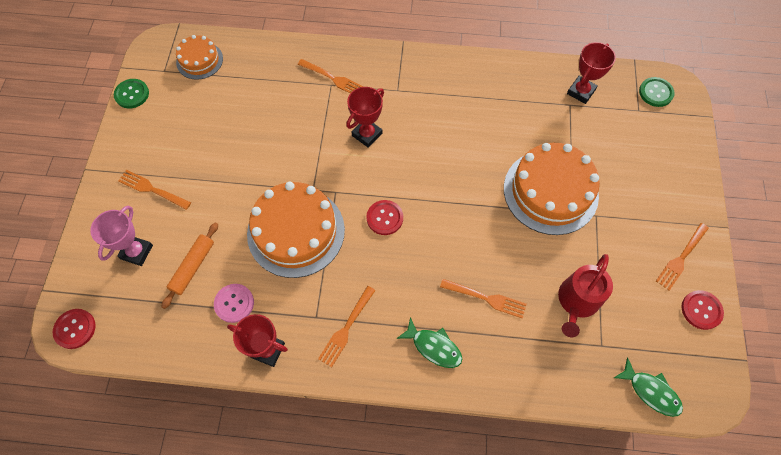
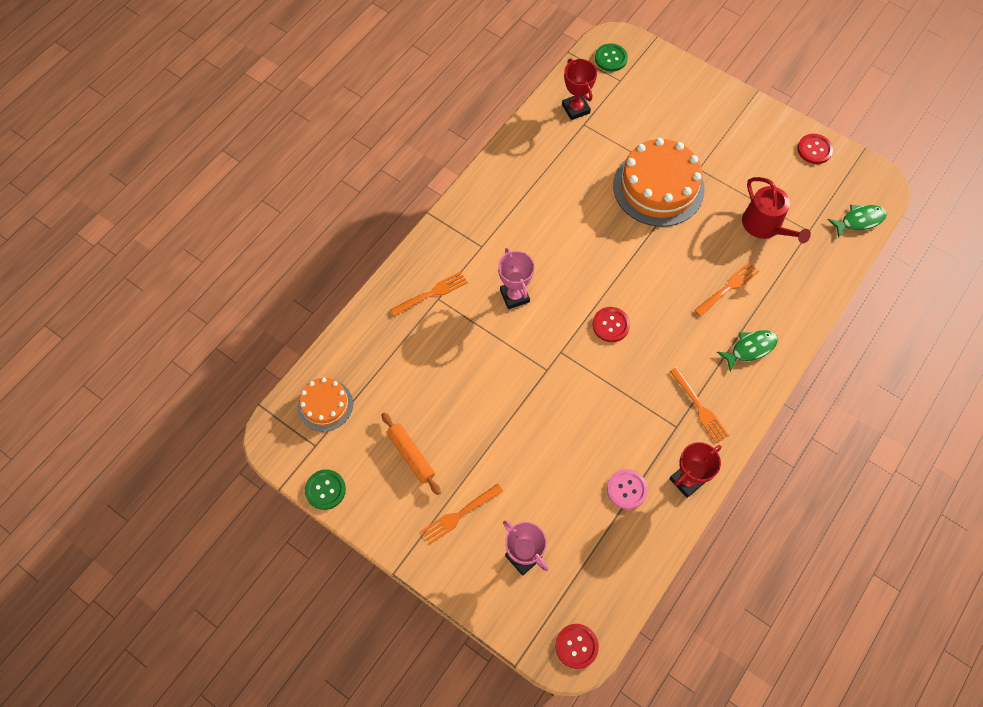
camera: 60 degrees left, 0 degrees up
(193, 267) = (569, 510): orange rolling pin -> orange rolling pin (411, 455)
(296, 231) = (582, 404): orange cake -> none
(367, 134) = (514, 296): red trophy -> pink trophy
(681, 257) = (766, 135): orange fork -> none

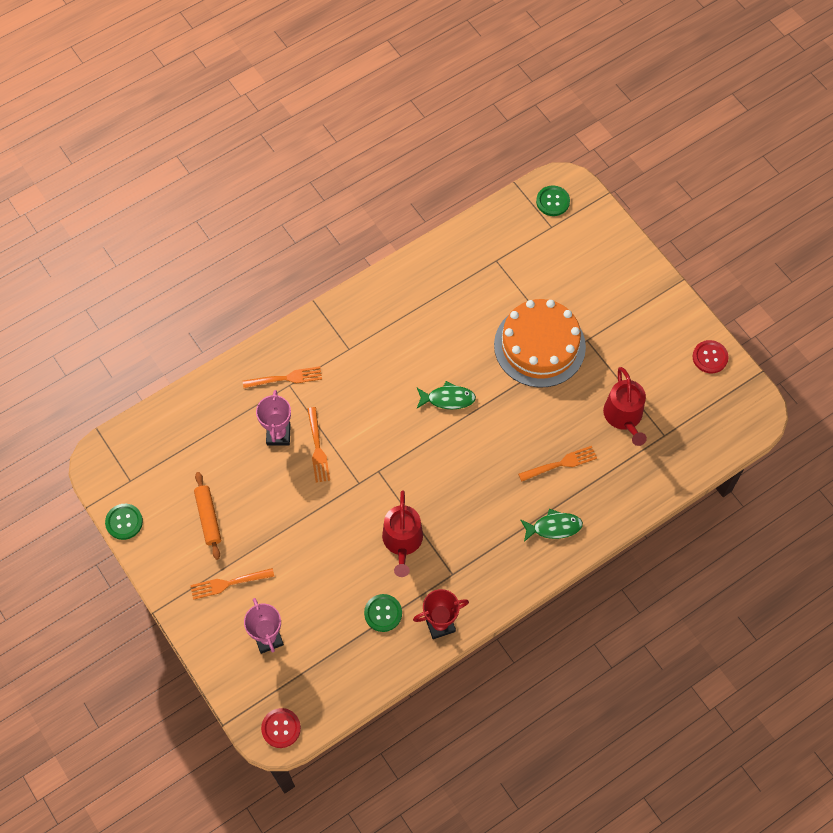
camera: 20 degrees right, 0 degrees up
(325, 405) = (152, 448): orange cake -> none
(514, 296) = (359, 405): pink trophy -> pink trophy (278, 434)
(576, 109) = (495, 242): red trophy -> none
(611, 325) = (435, 462): red button -> none
(614, 412) = (402, 541): none -> red watering can
(626, 489) = (383, 613): pink button -> green button
(699, 407) = (481, 563): orange fork -> orange fork (317, 447)
(859, 220) = (719, 441): green fish -> green fish (448, 399)

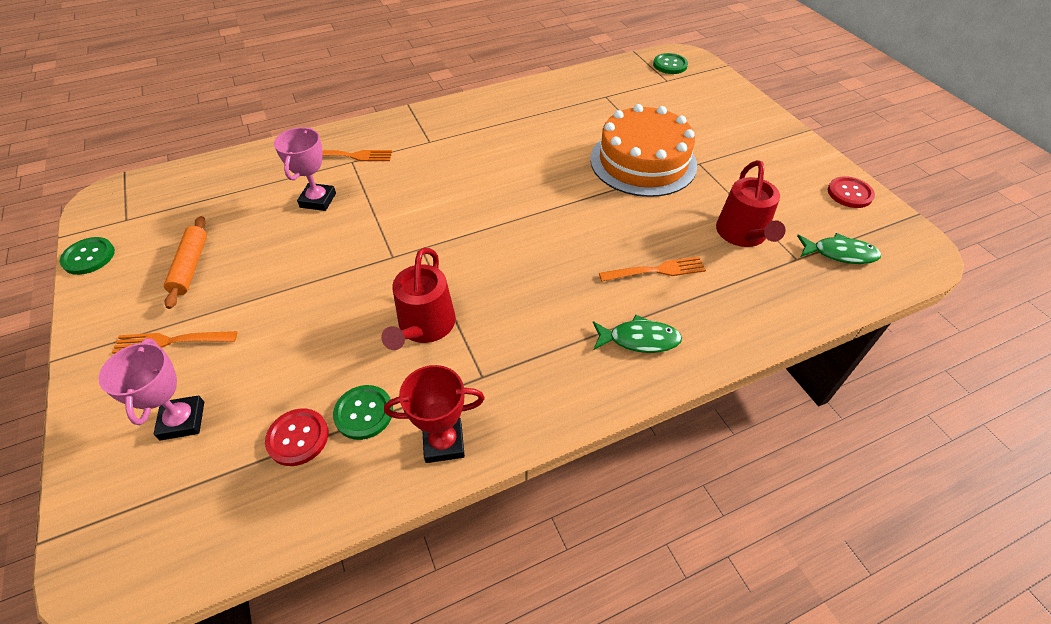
camera: 10 degrees right, 15 degrees down
(281, 728) = (123, 568): red button -> red button (298, 438)
(317, 447) = (357, 217): orange fork -> none
(448, 399) = (526, 193): green fish -> green fish (840, 253)

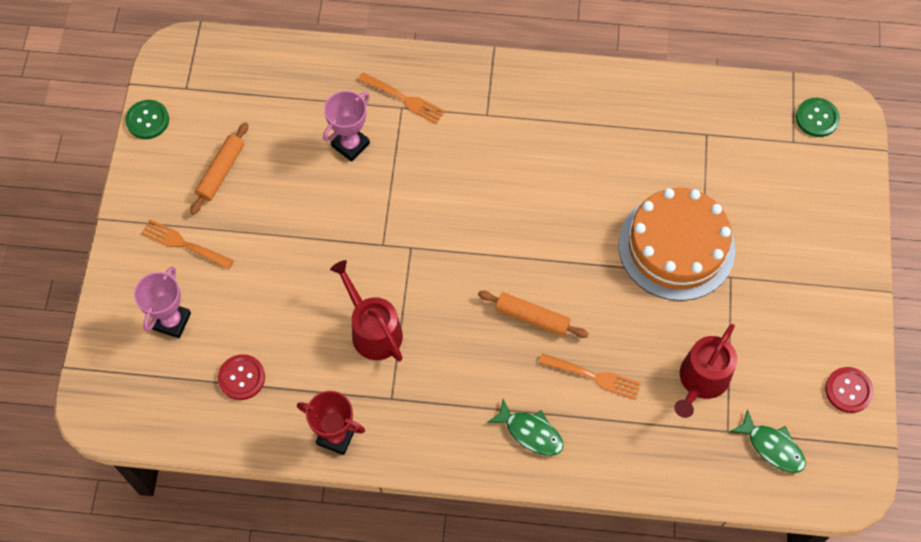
camera: 30 degrees right, 15 degrees up
(364, 413) = (293, 382): green button -> none
(424, 326) = (373, 330): red watering can -> red watering can turned 105 degrees clockwise
(568, 252) = (532, 317): none -> orange rolling pin

